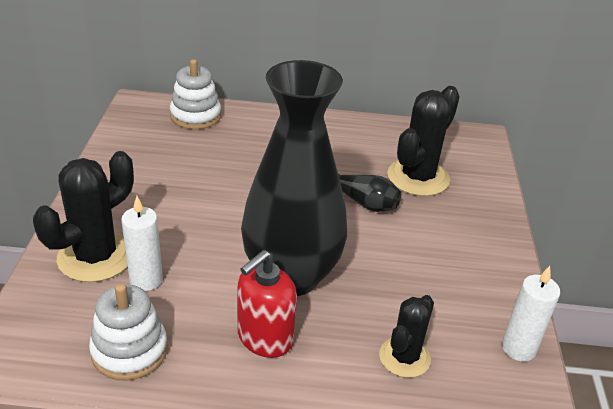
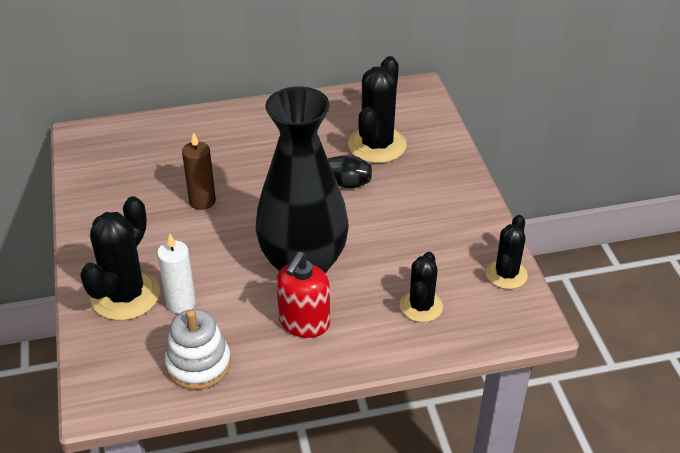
camera: 15 degrees left, 5 degrees up
(195, 116) = (145, 134): white stacking toy -> none
(218, 187) = (202, 201): none -> brown candle
(518, 348) = (506, 274): white candle -> black cactus

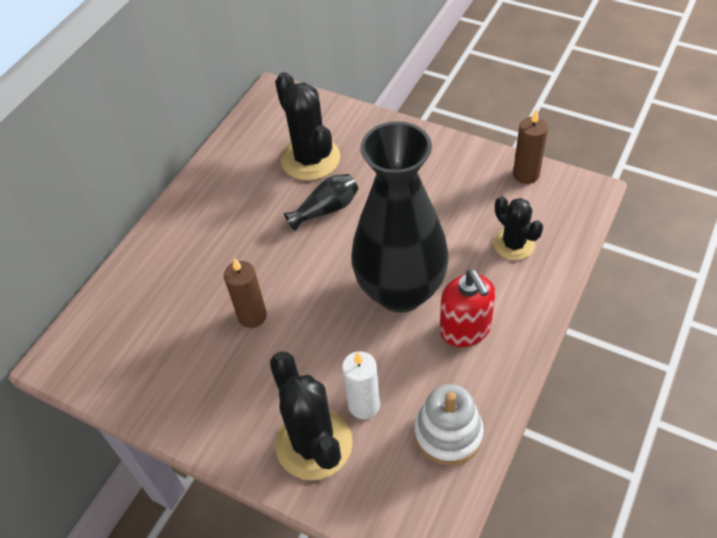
camera: 45 degrees left, 10 degrees up
(506, 274) = (526, 174): black cactus -> brown candle

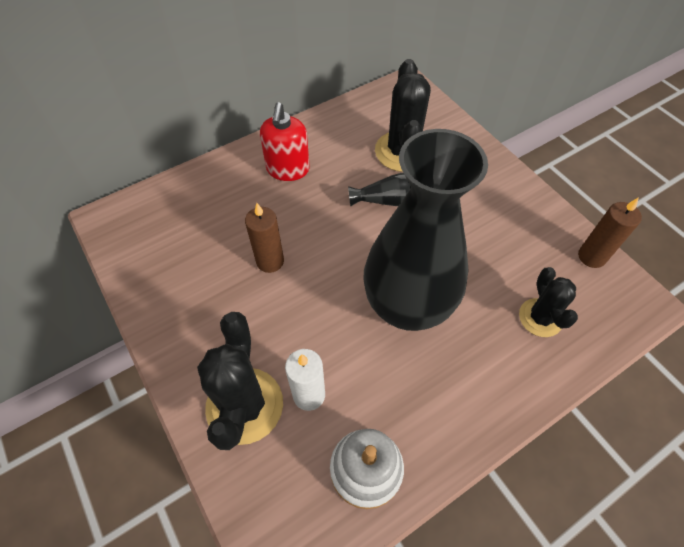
camera: 25 degrees right, 5 degrees up
(465, 329) = (444, 376): red soap dispenser -> red soap dispenser (288, 169)

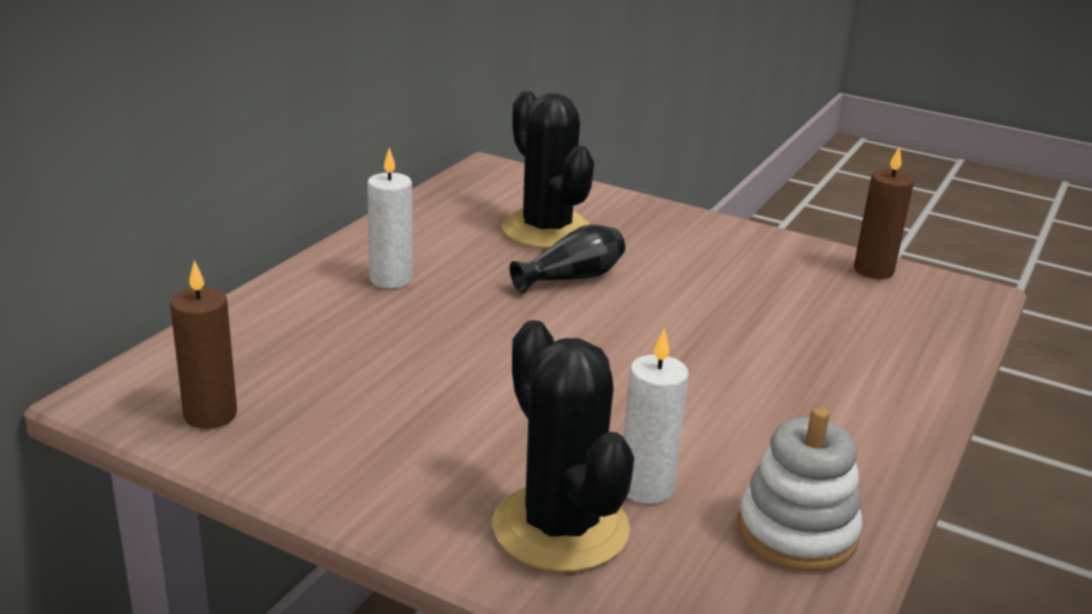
camera: 30 degrees left, 30 degrees down
(270, 261) = (454, 374): brown candle -> brown candle (210, 415)
(288, 169) = (391, 279): red soap dispenser -> white candle
(407, 306) = (696, 367): black vase -> none
(540, 318) = (869, 334): black cactus -> none

